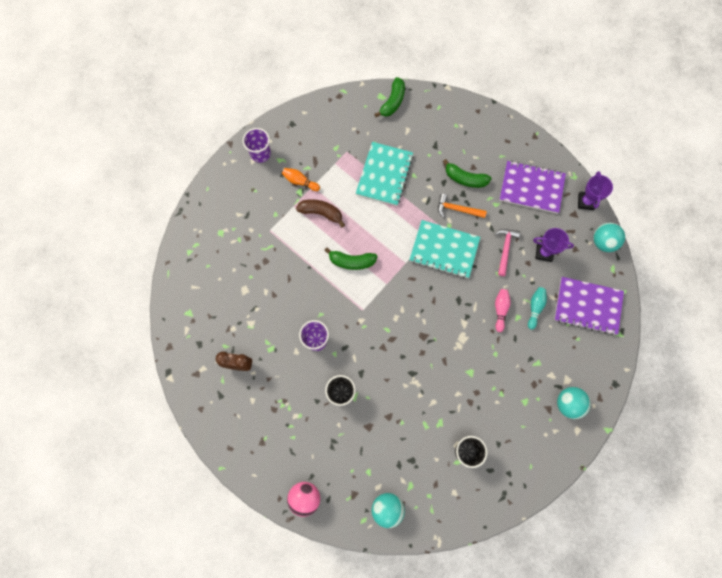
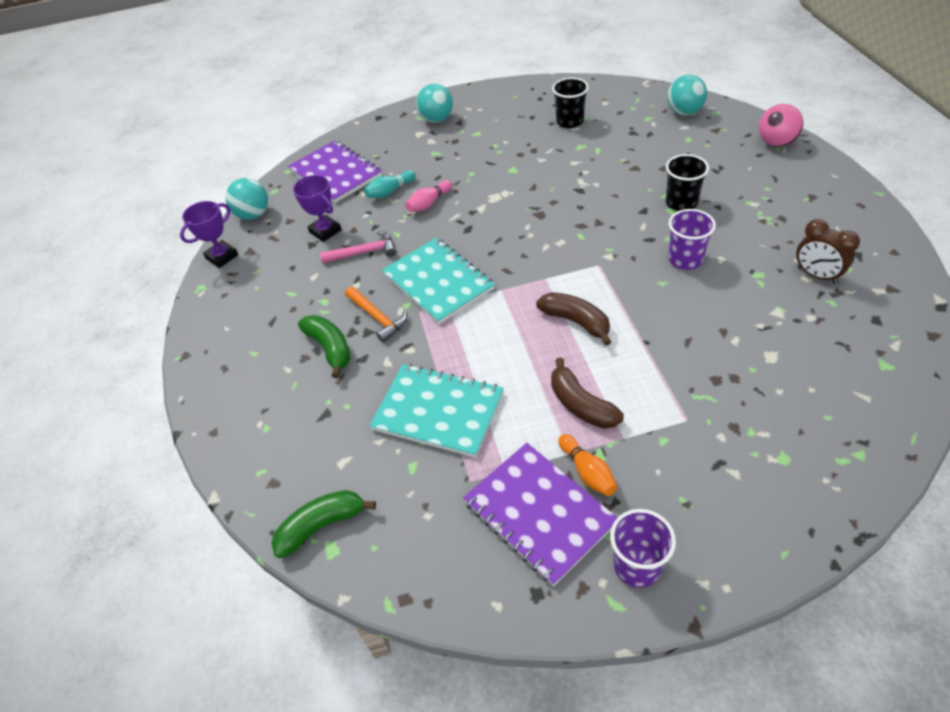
camera: 140 degrees left, 25 degrees down
(351, 261) = (576, 322): green banana -> brown banana
(384, 174) = (438, 411): turquoise notebook -> turquoise notebook turned 60 degrees clockwise
(505, 249) = (364, 252): pink hammer -> pink hammer turned 150 degrees counterclockwise
(531, 188) = (262, 298): purple notebook -> purple notebook (539, 513)

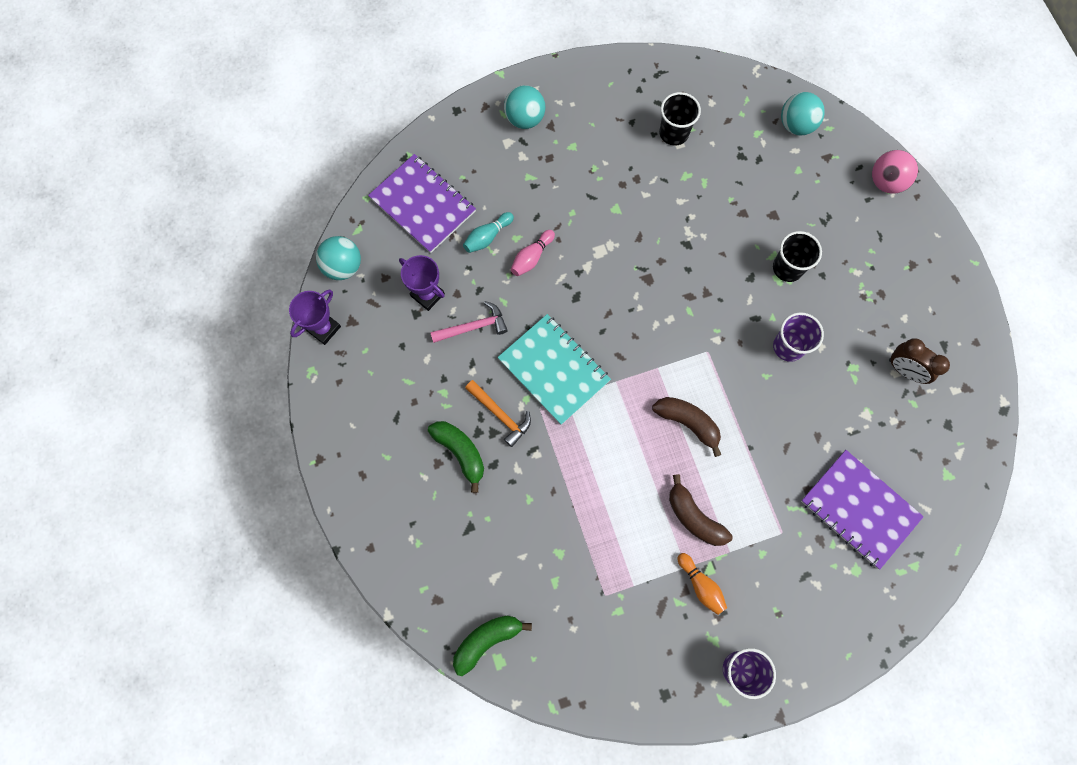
camera: 10 degrees left, 25 degrees up
(438, 411) = (571, 525): turquoise notebook -> none
(539, 513) = (663, 624): purple notebook -> purple notebook (859, 509)

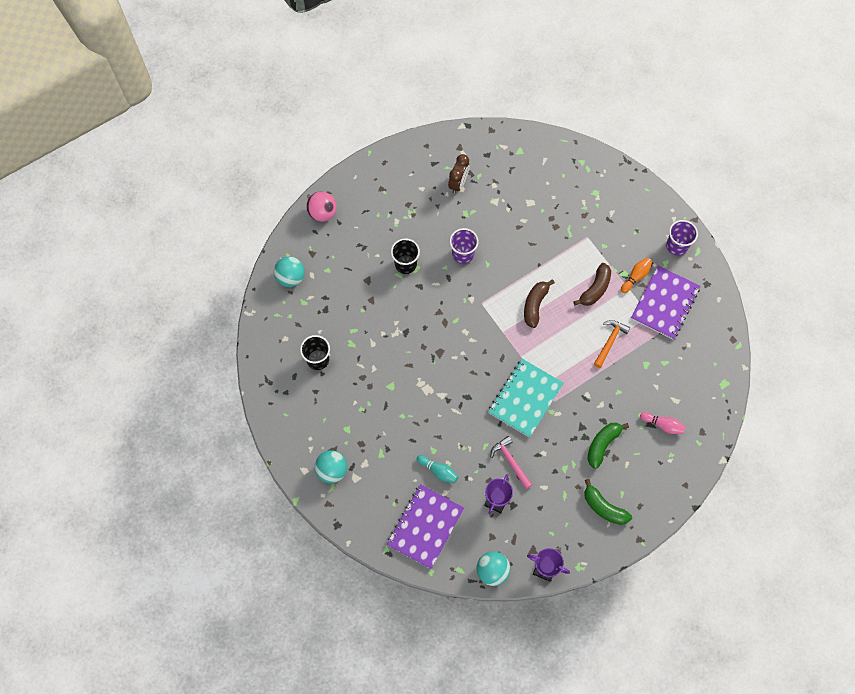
camera: 105 degrees left, 5 degrees down
(487, 640) = (715, 394): green banana -> green banana (604, 507)
(500, 415) = (568, 425): orange hammer -> orange hammer (610, 341)
(532, 257) = (445, 435): pink bowling pin -> pink bowling pin (663, 425)
(859, 509) = (557, 196): purple notebook -> purple notebook (664, 303)

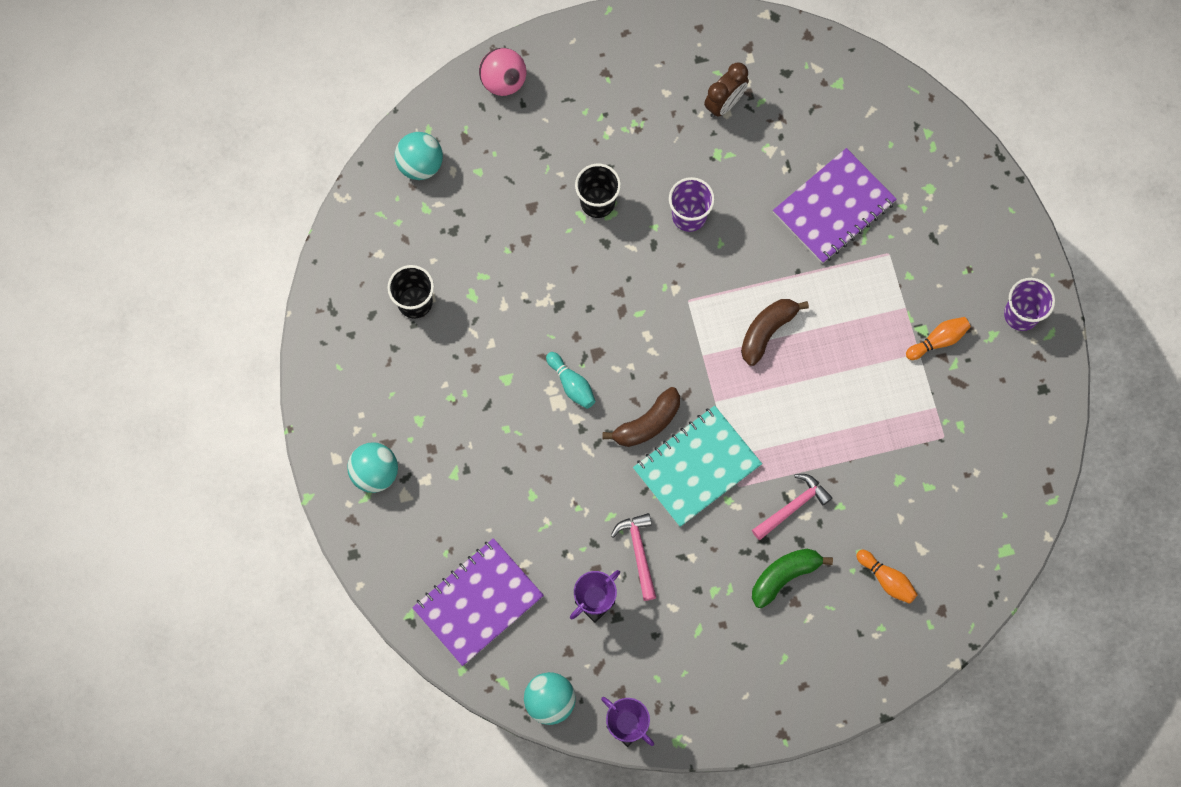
camera: 20 degrees right, 5 degrees up
(438, 471) = (528, 528): turquoise bowling pin -> turquoise bowling pin (571, 384)
(591, 401) = (793, 506): none -> pink hammer
(595, 289) = (868, 338): brown banana -> brown banana (647, 423)
(604, 507) = (749, 669): green banana -> none
(610, 341) = (858, 426): orange hammer -> none
(663, 425) = (886, 579): pink bowling pin -> orange bowling pin
(664, 303) = (965, 396): purple notebook -> purple notebook (833, 207)

